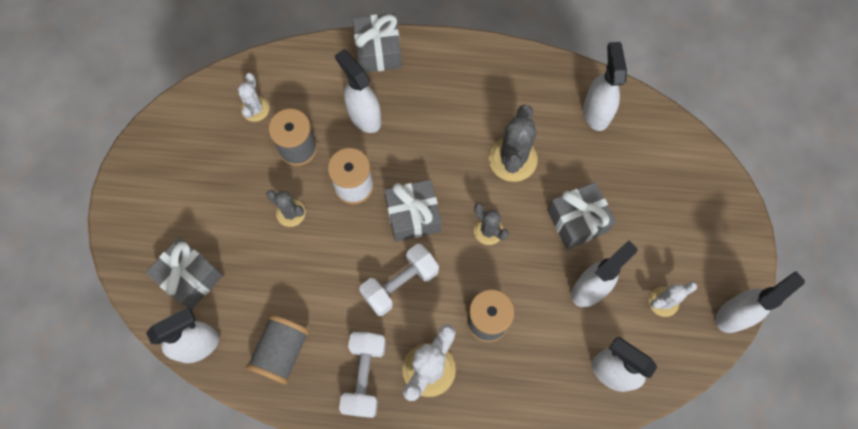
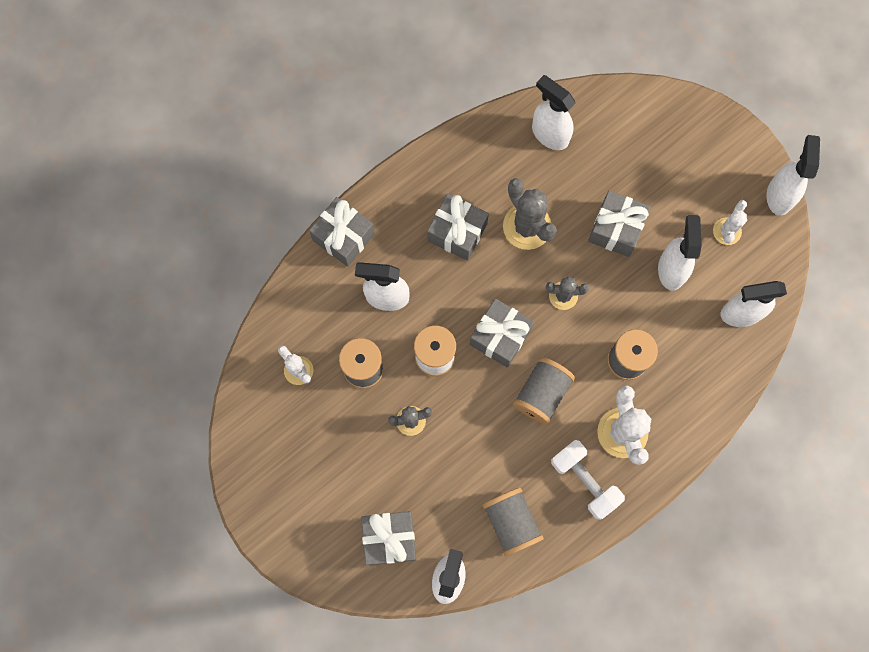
camera: 45 degrees left, 5 degrees up
(400, 284) = (542, 394): white dumbbell -> grey spool
(459, 118) = (457, 232): none -> grey gift

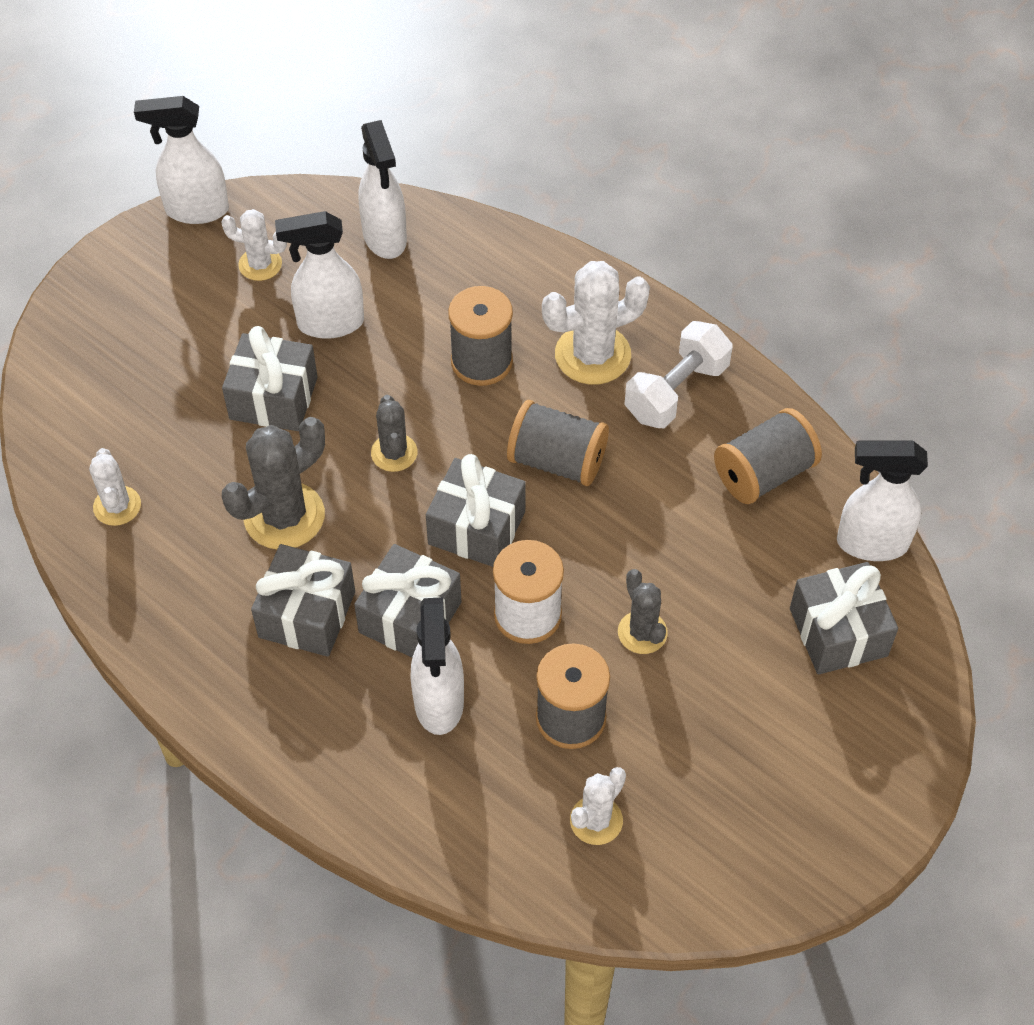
camera: 100 degrees left, 20 degrees down
(343, 237) = (339, 791): grey gift -> grey gift (410, 617)
(549, 134) = (117, 506): white spray bottle -> white cactus

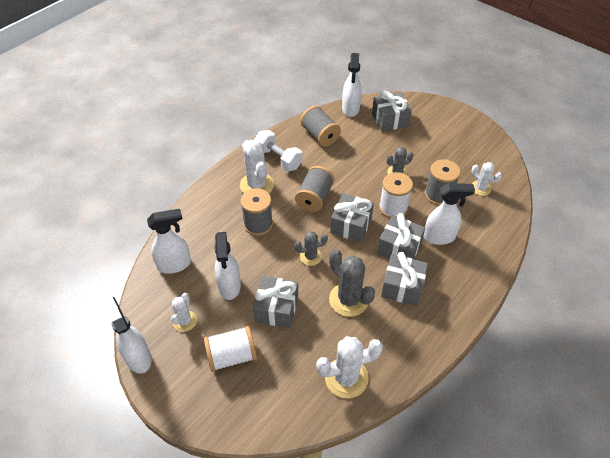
camera: 90 degrees left, 5 degrees down
(117, 506) = (346, 378): white cactus -> white cactus, size x1.70
(183, 335) = (231, 356): none -> white spool
(196, 210) = (138, 357): white spray bottle -> white spray bottle turned 150 degrees clockwise

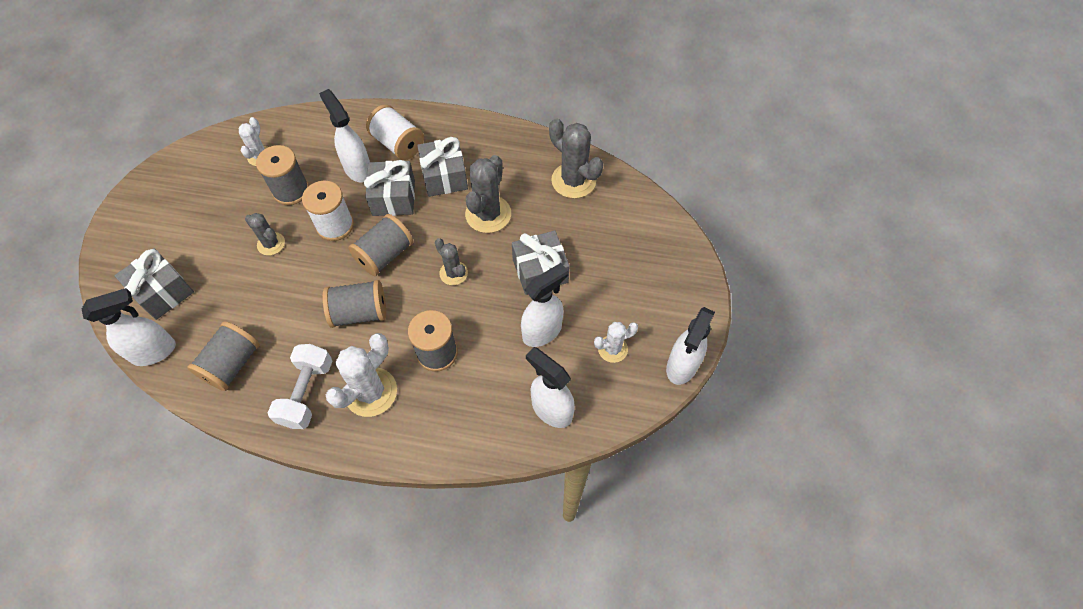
camera: 120 degrees left, 10 degrees up
(231, 356) = (618, 281): white spool -> white spool (398, 144)
(346, 378) = (573, 180): white cactus -> grey cactus
(351, 225) = (385, 255): grey gift -> grey spool

